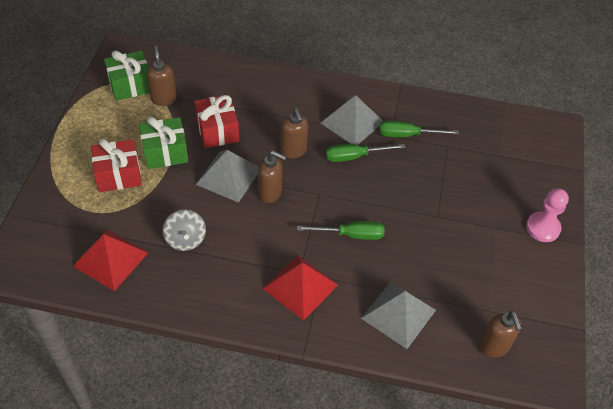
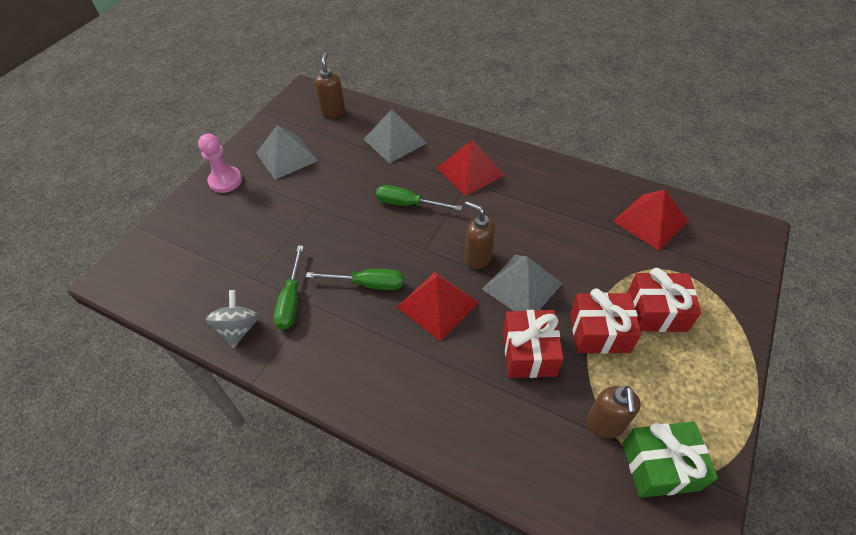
camera: 160 degrees left, 0 degrees up
(165, 152) = (599, 332): green gift -> red gift
(185, 239) = (574, 226): grey spinning top -> grey spinning top (239, 329)
(293, 151) = (437, 304): brown soap dispenser -> red pyramid
(352, 122) = (350, 332): grey pyramid -> grey pyramid (286, 156)
(407, 135) = (291, 300): green screwdriver -> green screwdriver turned 75 degrees clockwise

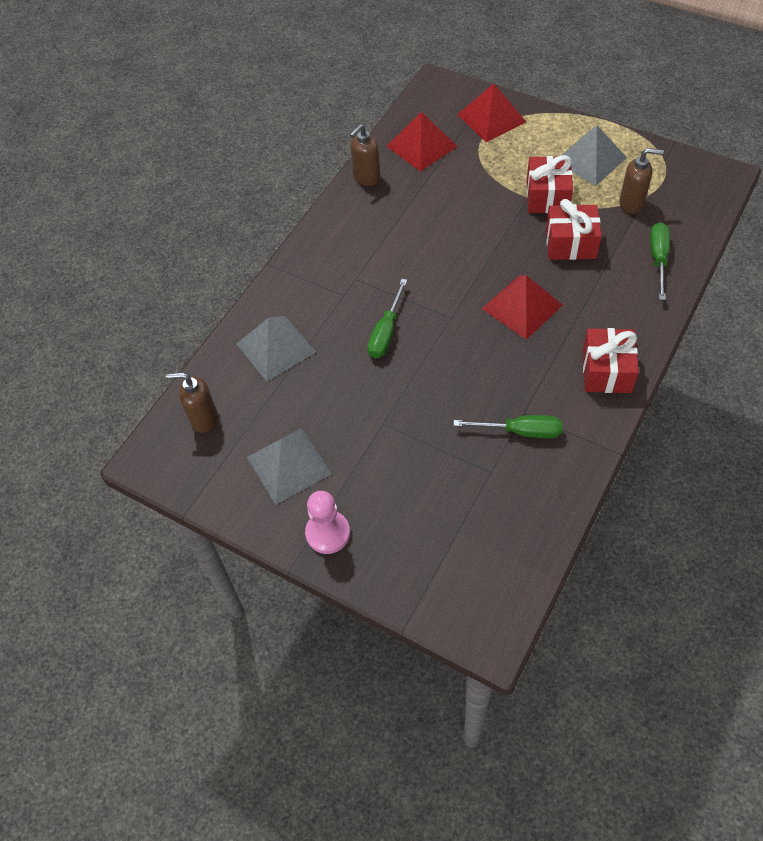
camera: 85 degrees left, 5 degrees up
(239, 329) = (558, 476): grey spinning top -> none
(368, 284) = (498, 364): green screwdriver -> green screwdriver (658, 259)
(470, 171) = (339, 275): red pyramid -> red pyramid (491, 118)
(478, 258) = (464, 274): brown soap dispenser -> brown soap dispenser (366, 178)
(522, 286) = (499, 243): grey pyramid -> grey pyramid (590, 159)
(656, 312) = (525, 159): red gift -> red gift (606, 371)
(660, 466) = (660, 178): green gift -> none

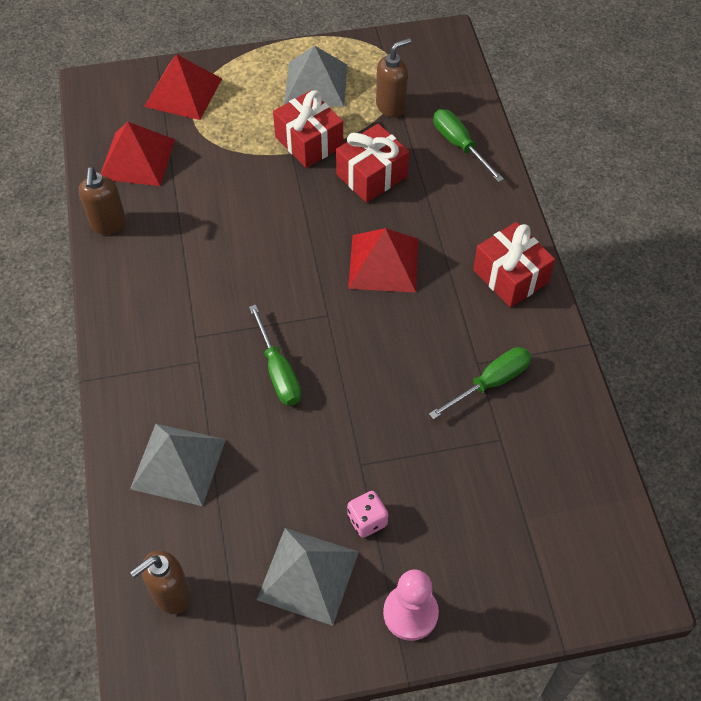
camera: 45 degrees left, 0 degrees up
(354, 459) = (367, 520): none -> pink dice

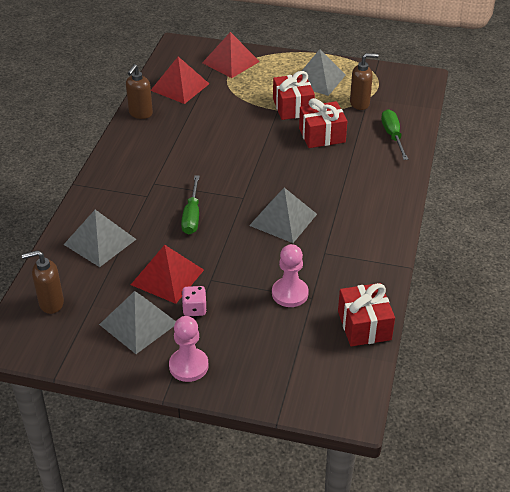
camera: 25 degrees right, 15 degrees down
(383, 263) = (298, 182): red pyramid -> red pyramid (167, 277)
(398, 331) = (283, 219): none -> grey pyramid
(471, 445) = (290, 293): none -> pink pawn
(490, 383) = (326, 266): green screwdriver -> none
(510, 276) = (379, 214): red gift -> red gift (364, 325)

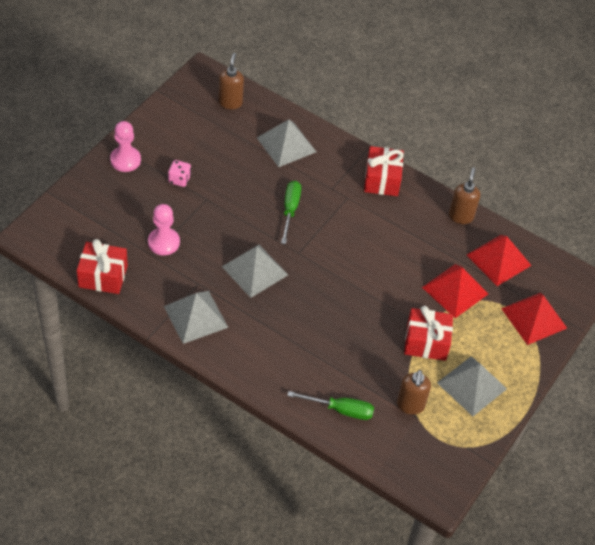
camera: 105 degrees right, 10 degrees up
(138, 323) = (183, 144): grey pyramid -> grey pyramid (195, 317)
(140, 114) = (461, 216): brown soap dispenser -> brown soap dispenser turned 60 degrees clockwise
(167, 277) = (223, 173): red pyramid -> red pyramid (455, 290)
(192, 216) = (290, 210): green screwdriver -> green screwdriver turned 75 degrees clockwise
(322, 135) = (367, 348): red gift -> red gift (382, 180)

